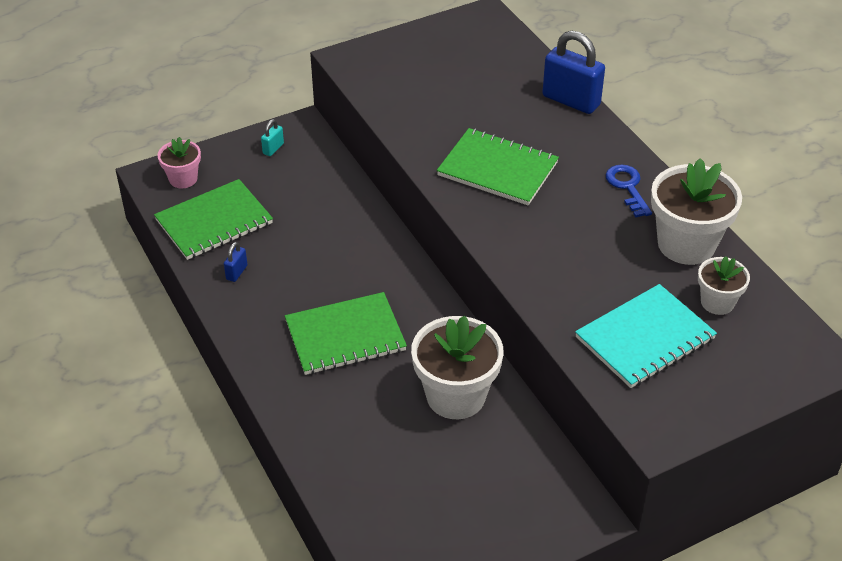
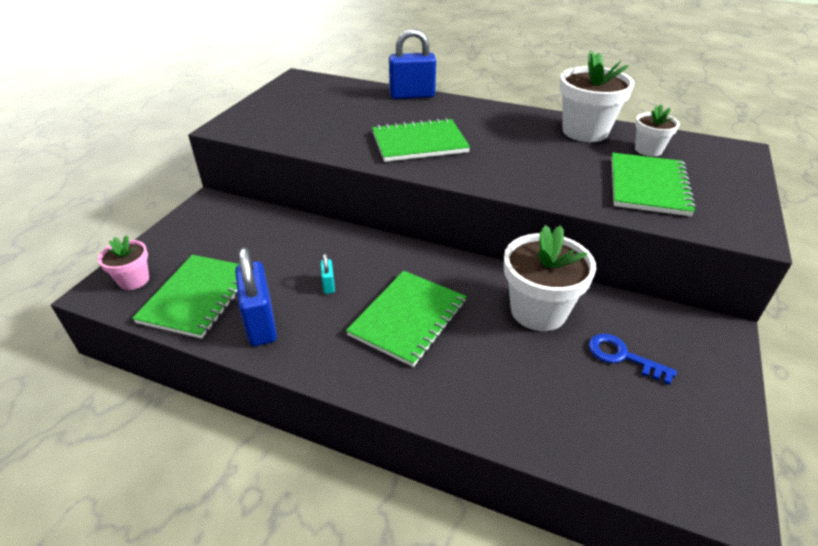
camera: 40 degrees left, 5 degrees down
(236, 272) = (261, 323): blue padlock -> blue padlock, size x2.20
(273, 149) = (198, 225): turquoise padlock -> turquoise padlock (328, 285)
(627, 187) = (509, 120): blue key -> blue key (622, 356)
(645, 338) = (648, 186): turquoise notebook -> green notebook

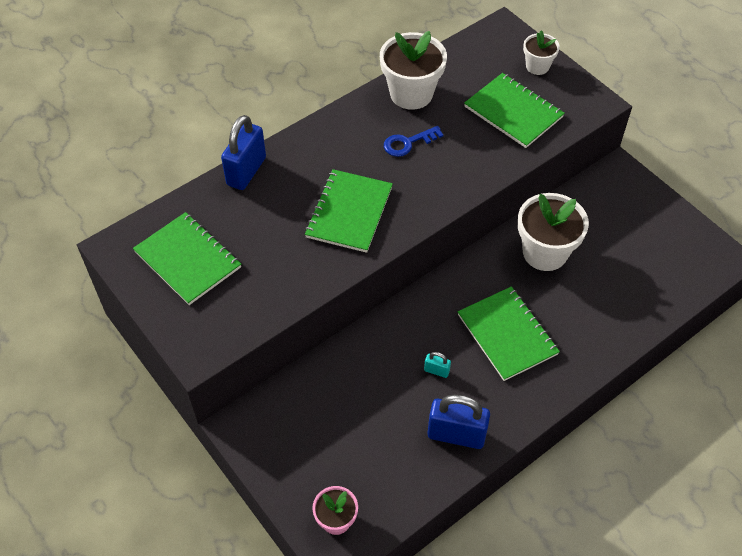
camera: 60 degrees left, 15 degrees up
(198, 297) = (393, 472): green notebook -> green notebook (188, 260)
(622, 356) = (610, 234): blue key -> blue key (408, 143)
(648, 150) = (466, 76): white flower pot -> white flower pot (537, 66)

